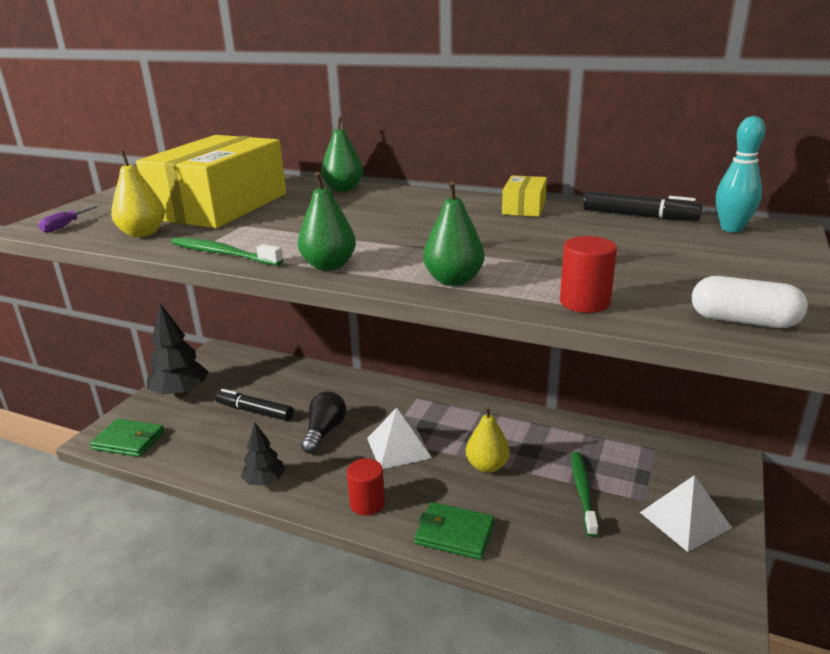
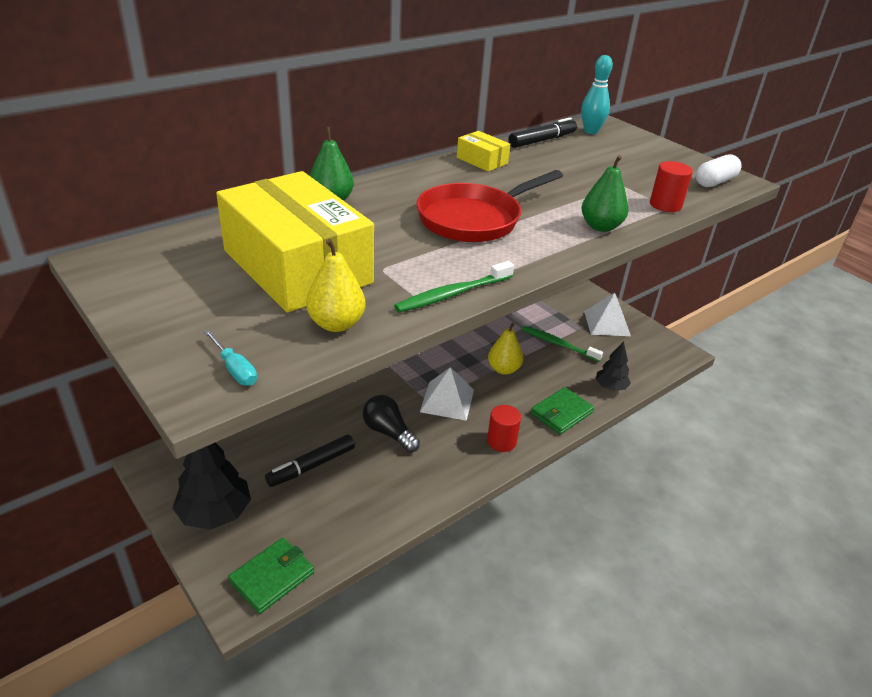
camera: 65 degrees left, 10 degrees up
(66, 226) = (235, 369): purple screwdriver -> turquoise screwdriver
(264, 481) = (429, 490): black tree -> black tree (610, 387)
(329, 266) = (530, 258): green pear -> none
(382, 231) = (474, 219): none -> red pan

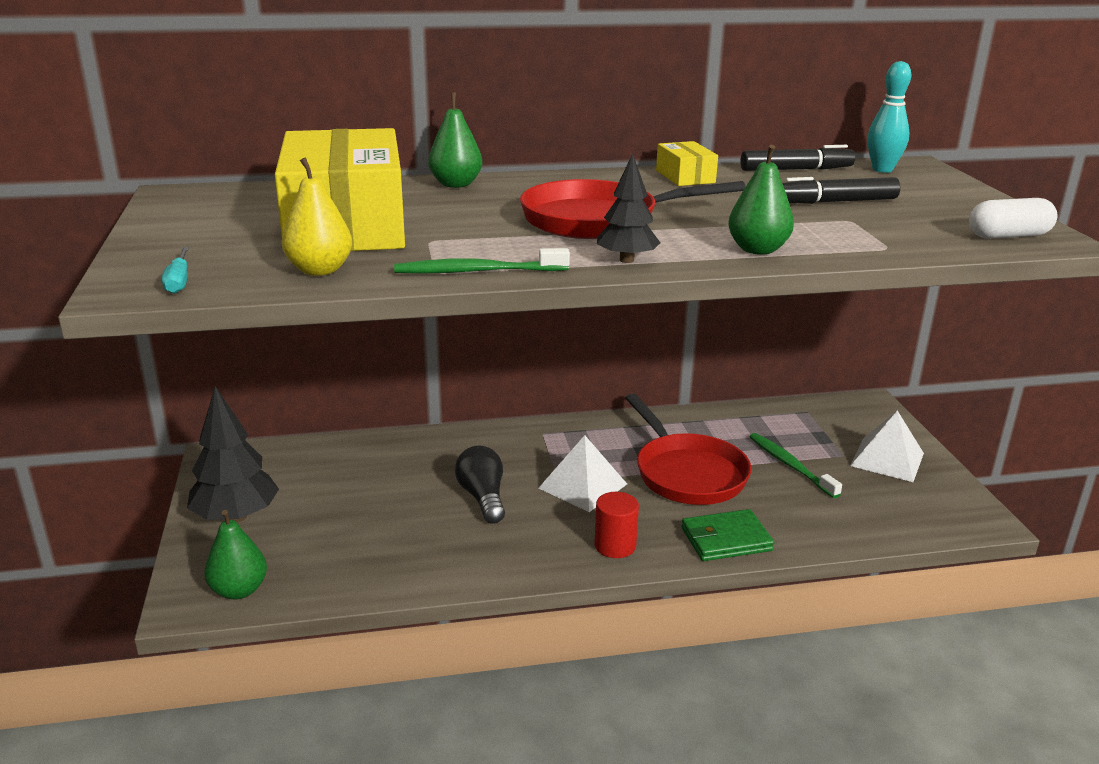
camera: 30 degrees right, 10 degrees down
(272, 577) = (239, 590): green wallet -> green pear
(311, 466) = (369, 504): black marker -> black marker (835, 202)
(503, 369) = (687, 473): yellow pear -> red pan
(610, 387) = (826, 531): black tree -> black tree (626, 260)
(665, 205) = (888, 245): red cylinder -> none

